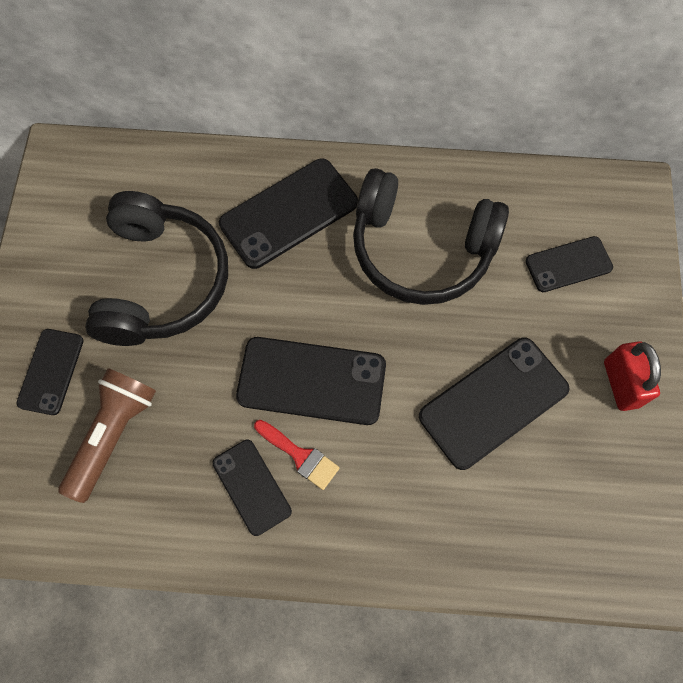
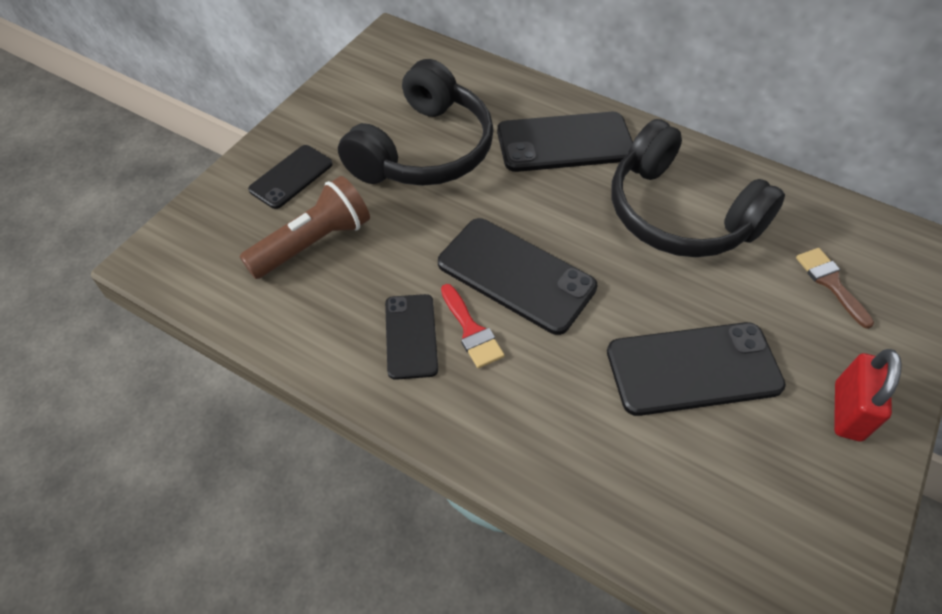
camera: 25 degrees right, 15 degrees down
(568, 264) = (830, 283): black phone -> brown brush

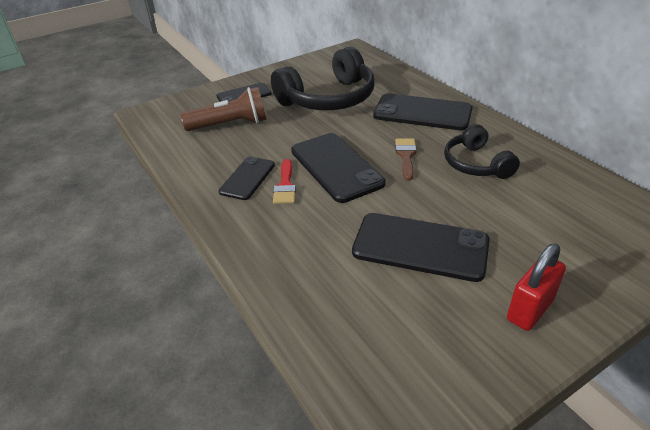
camera: 30 degrees right, 15 degrees down
(678, 214) = (476, 164): black headphones -> black headphones, size x0.59
(830, 283) = (573, 230): brown brush -> brown brush (406, 156)

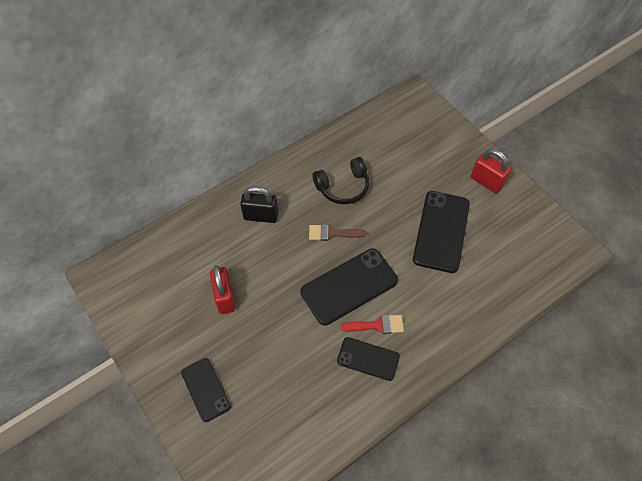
camera: 95 degrees left, 20 degrees up
(230, 124) = (272, 393): brown flashlight -> none
(328, 99) = (225, 297): black headphones -> red padlock
(422, 113) = (261, 216): black phone -> black padlock

